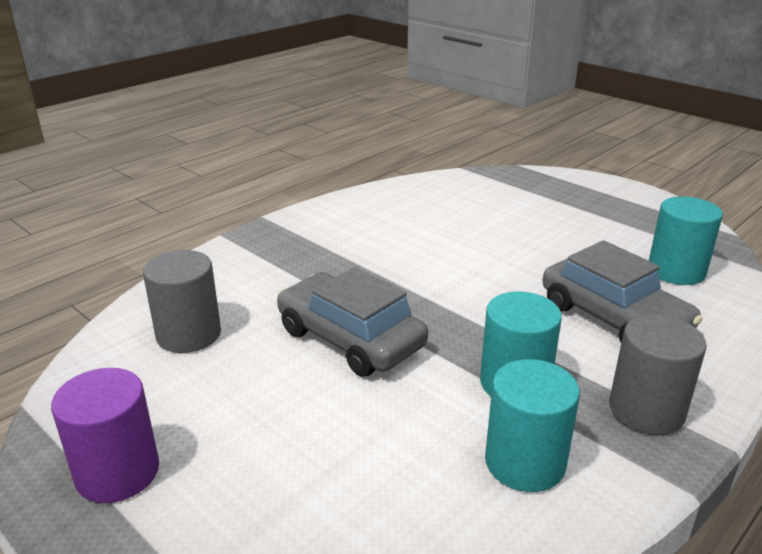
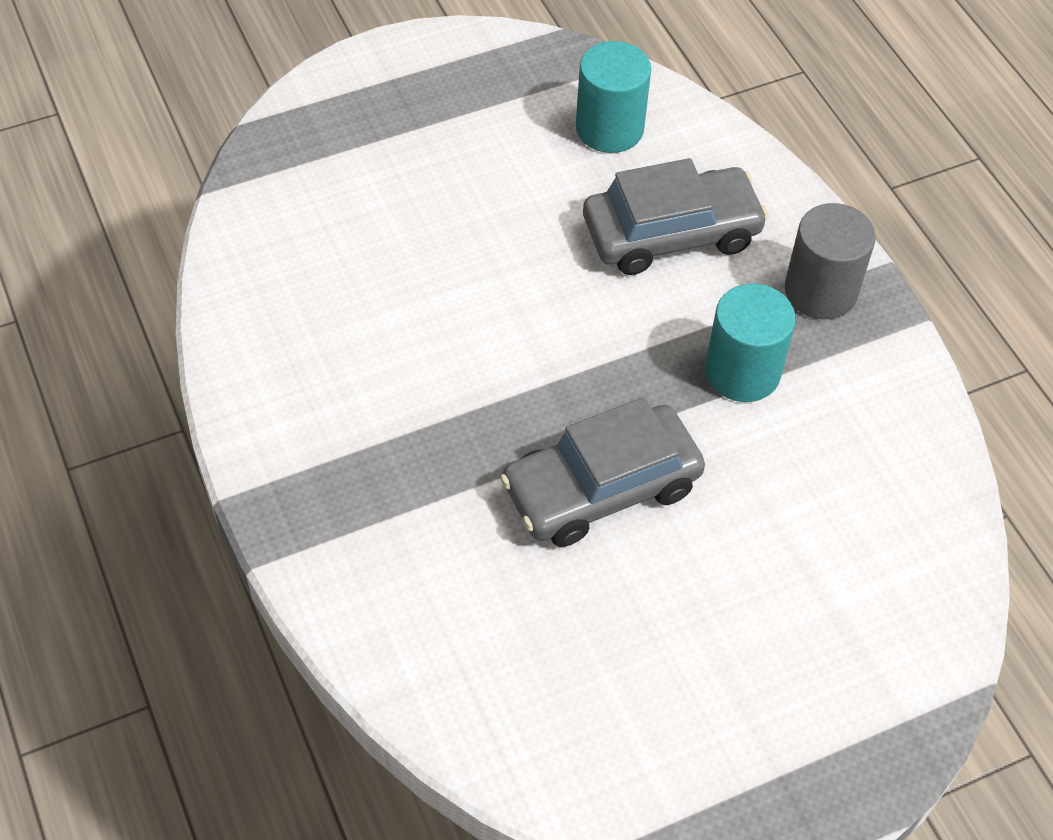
camera: 70 degrees left, 25 degrees up
(117, 472) = (745, 763): purple cylinder -> none
(189, 334) = (516, 656): grey cylinder -> none
(525, 462) = (853, 416): turquoise cylinder -> none

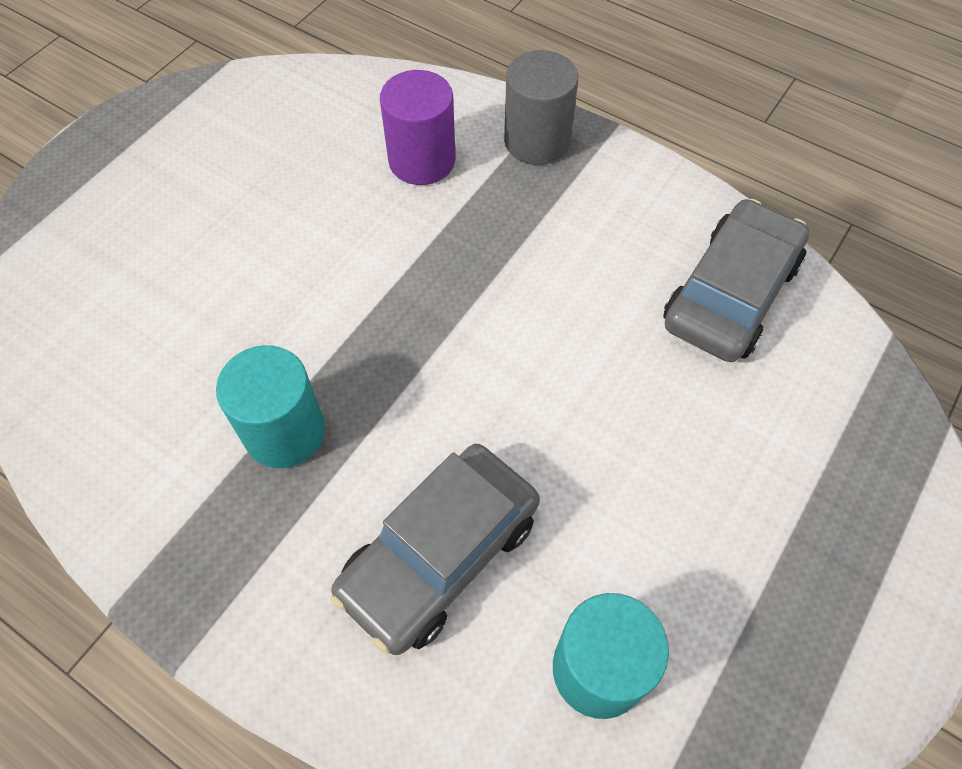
camera: 150 degrees right, 5 degrees up
(457, 568) = (422, 160): none -> purple cylinder
(601, 488) = (353, 265): grey car -> grey car (730, 294)
(820, 291) = (243, 574): grey cylinder -> grey cylinder (537, 141)

